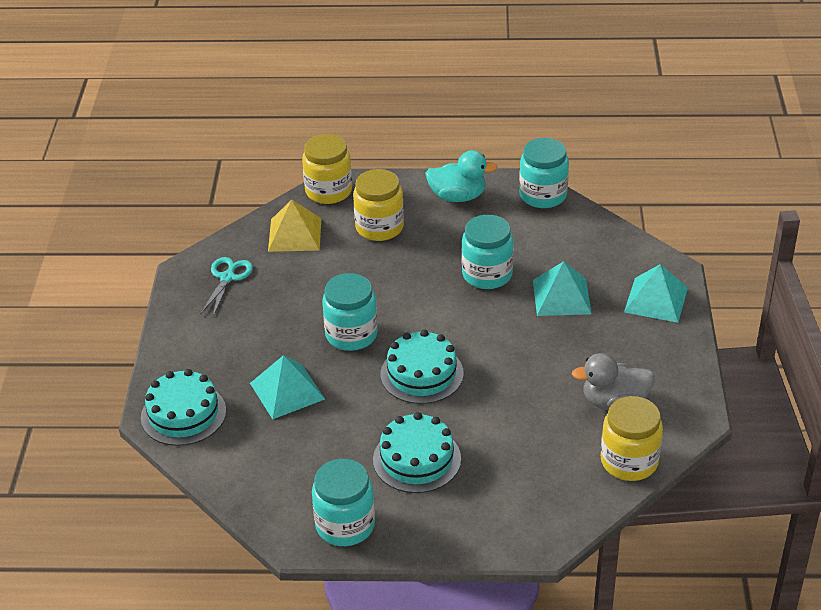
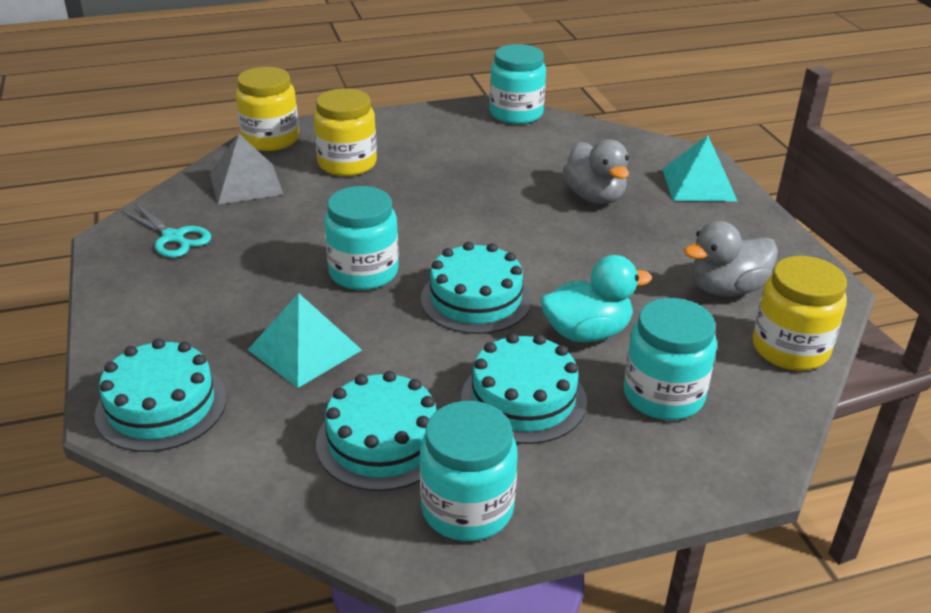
camera: 20 degrees left, 5 degrees down
(227, 277) = (173, 237): turquoise scissors -> turquoise scissors turned 135 degrees clockwise
(295, 234) = (246, 183): yellow pyramid -> grey pyramid
(312, 469) = (382, 441): none -> turquoise cake
(458, 196) = (424, 126): turquoise duck -> turquoise duck (587, 333)
(487, 274) = (497, 189): turquoise jar -> turquoise jar (663, 395)
(561, 296) = (595, 197): turquoise pyramid -> grey duck

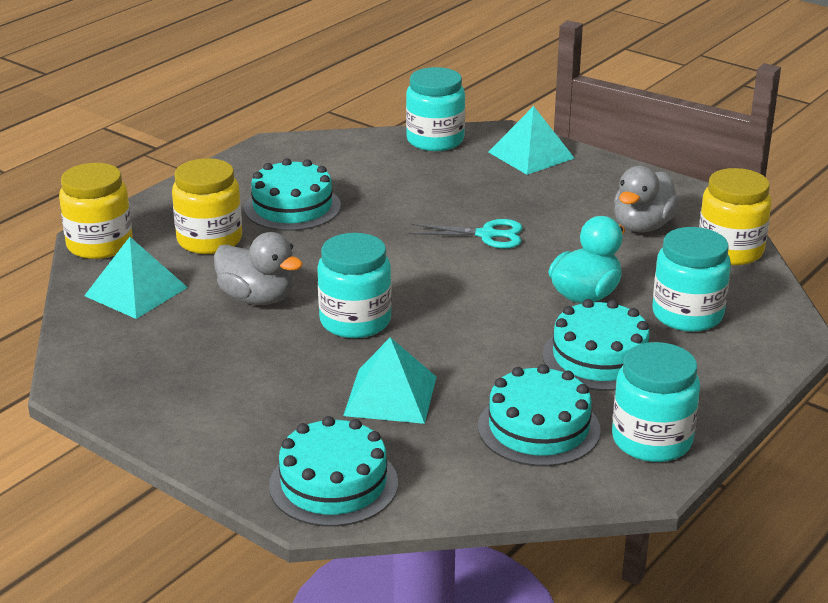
camera: 35 degrees left, 5 degrees down
(173, 237) = (137, 361): turquoise scissors -> turquoise scissors (487, 235)
(246, 183) = (136, 291): grey pyramid -> turquoise pyramid
(476, 299) = (473, 305): turquoise cake -> turquoise cake (292, 207)
(516, 114) = (305, 145): turquoise jar -> turquoise jar (435, 140)
(595, 197) = (463, 193): grey duck -> grey duck (257, 298)

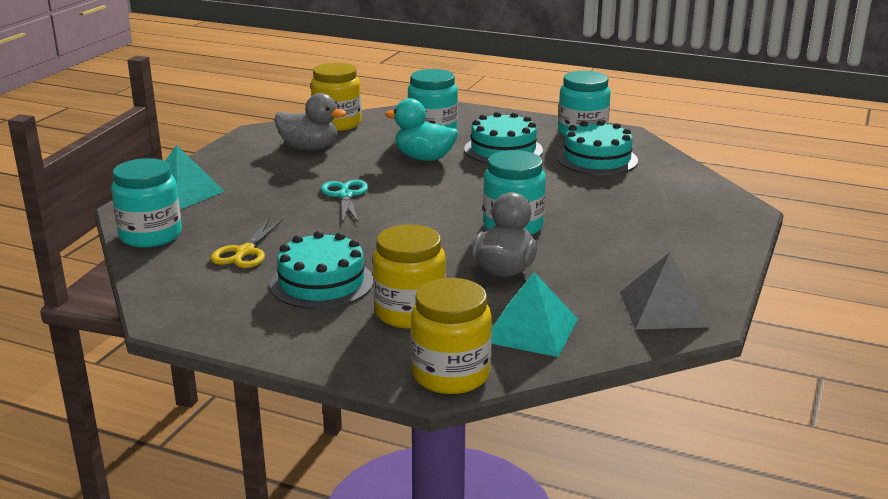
camera: 105 degrees left, 5 degrees down
(116, 370) = (663, 309): none -> grey pyramid
(333, 484) = (713, 206): turquoise cake -> none
(375, 178) = (245, 252): none -> yellow scissors
(390, 395) = (601, 202): turquoise pyramid -> none

